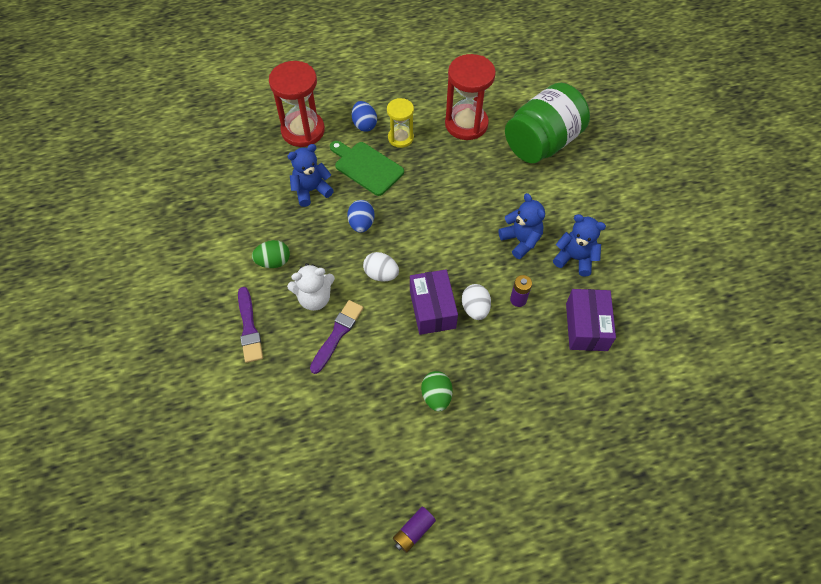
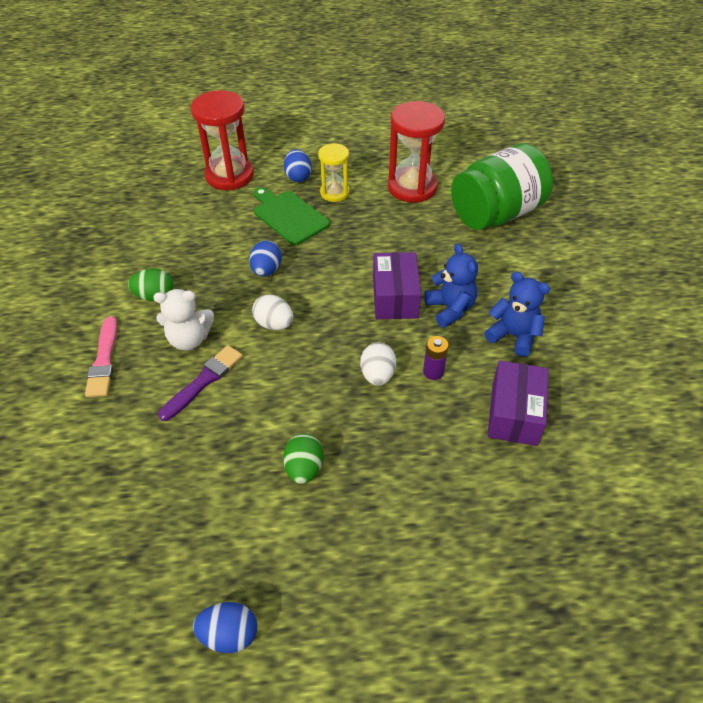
camera: 10 degrees right, 10 degrees down
(249, 328) = (104, 360): purple brush -> pink brush
(311, 190) = (220, 231): blue teddy bear -> none
(414, 531) = (229, 634): purple battery -> blue egg
(432, 309) = (325, 368): purple box -> purple box (395, 297)

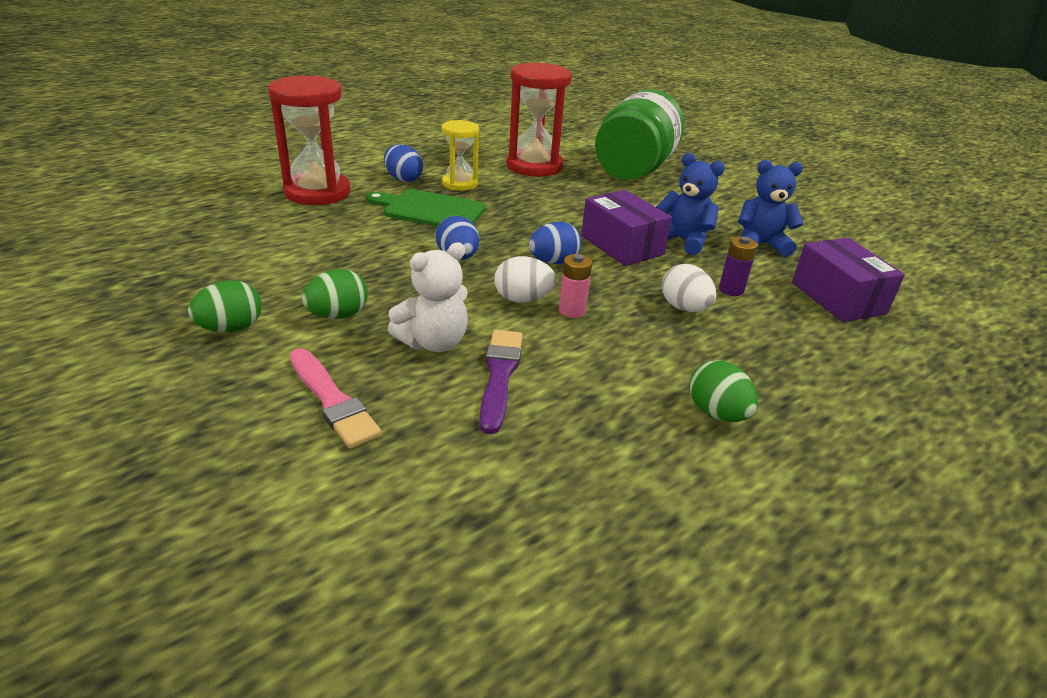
camera: 35 degrees left, 15 degrees down
(94, 285) = (231, 328): none -> green egg
(229, 634) = (857, 626): blue egg -> blue egg (553, 262)
(296, 346) = (572, 310): none -> pink battery

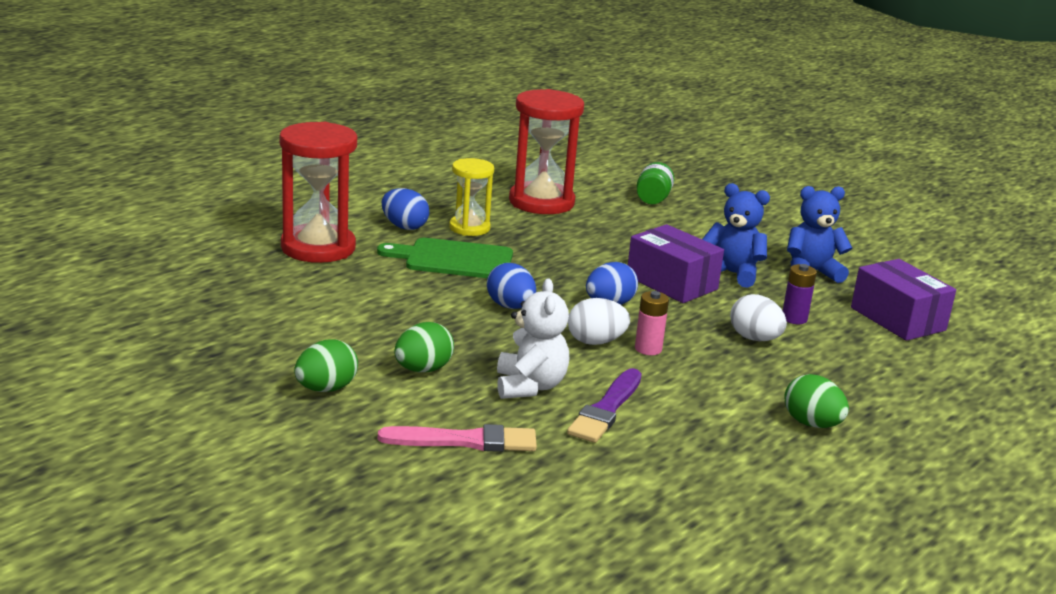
camera: 10 degrees left, 10 degrees down
(332, 400) = (465, 441): pink brush -> pink brush turned 45 degrees counterclockwise
(433, 342) = (530, 386): white teddy bear -> white teddy bear turned 45 degrees counterclockwise
(499, 375) = (606, 409): purple brush -> purple brush turned 150 degrees counterclockwise
(634, 169) = (653, 199): green jar -> green jar, size x0.42

